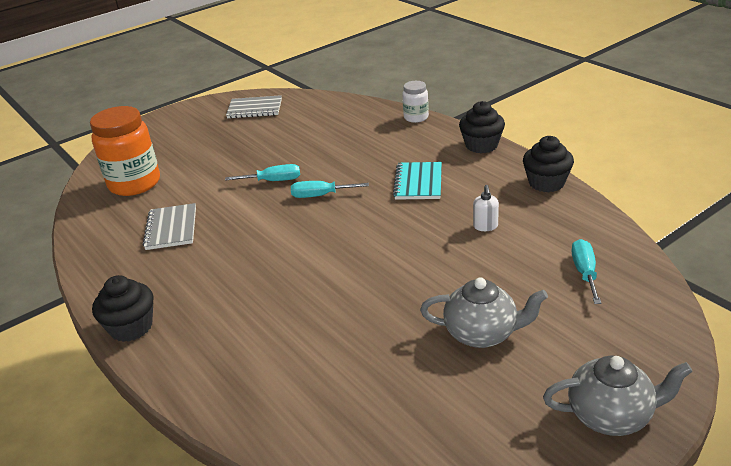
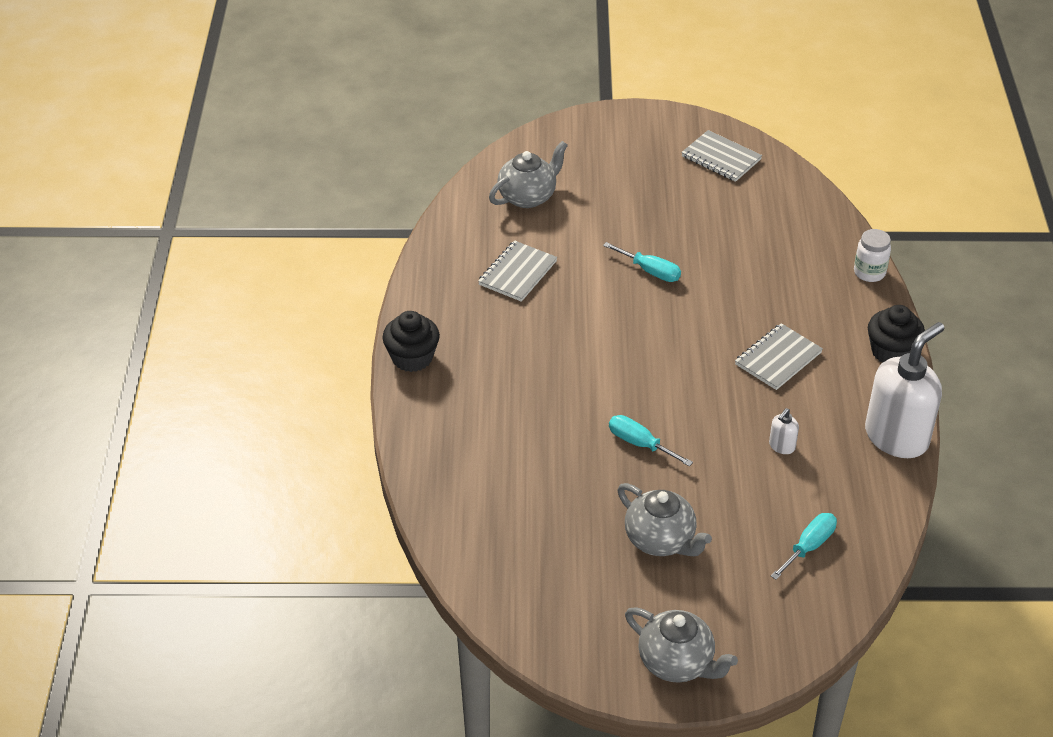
camera: 35 degrees right, 10 degrees up
(134, 184) = (528, 197): orange jar -> grey teapot
(320, 195) = (675, 316): turquoise screwdriver -> turquoise screwdriver (640, 444)
(418, 183) = (778, 358): turquoise notebook -> grey notebook
(546, 183) = (897, 437): black cupcake -> white soap dispenser

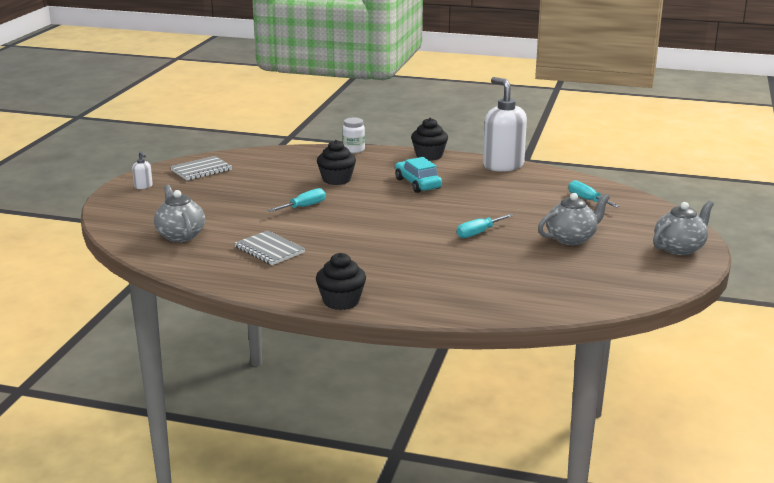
camera: 75 degrees left, 20 degrees down
(751, 280) = (336, 180): none -> black cupcake
(778, 358) = (417, 184): grey notebook -> turquoise car
(781, 446) = (498, 194): white soap dispenser -> white soap dispenser (143, 186)

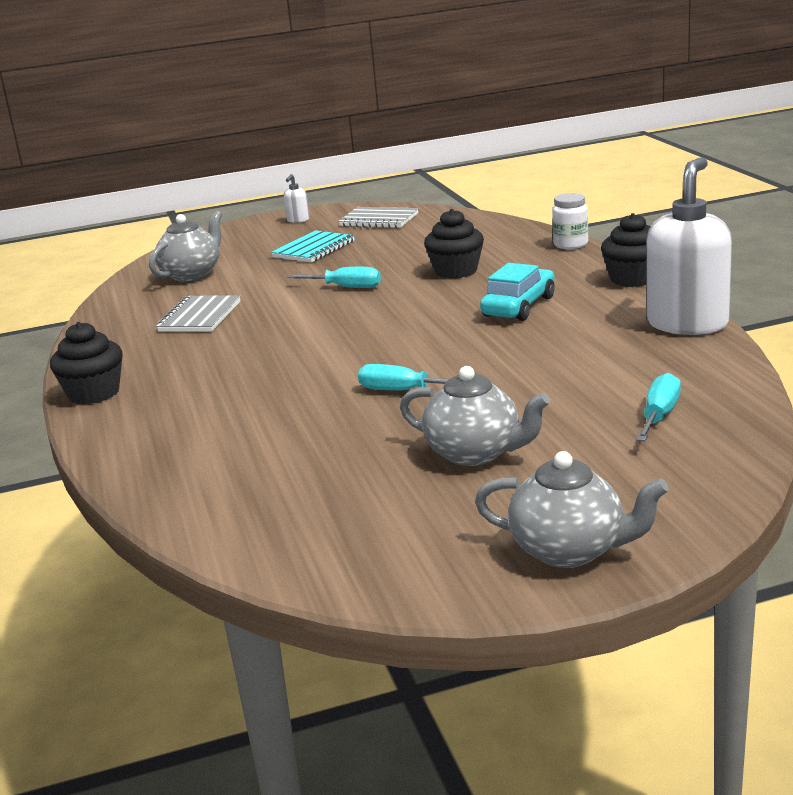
camera: 60 degrees right, 0 degrees up
(215, 197) = (314, 249): none -> turquoise notebook

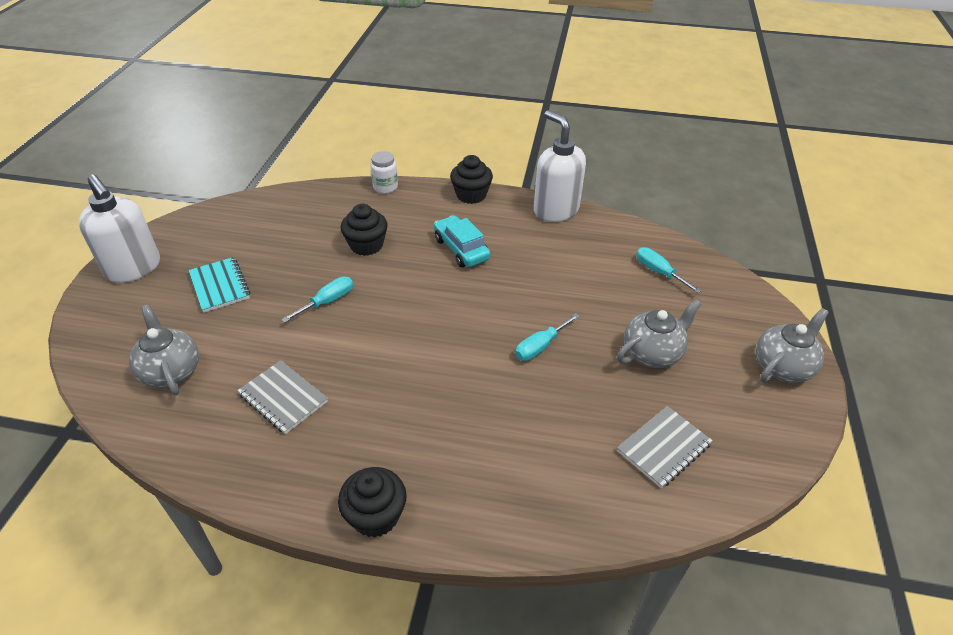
camera: 65 degrees left, 20 degrees up
(298, 220) = (134, 268): white soap dispenser -> white soap dispenser, size x2.46
(379, 220) = (207, 233): grey notebook -> grey notebook (664, 448)

